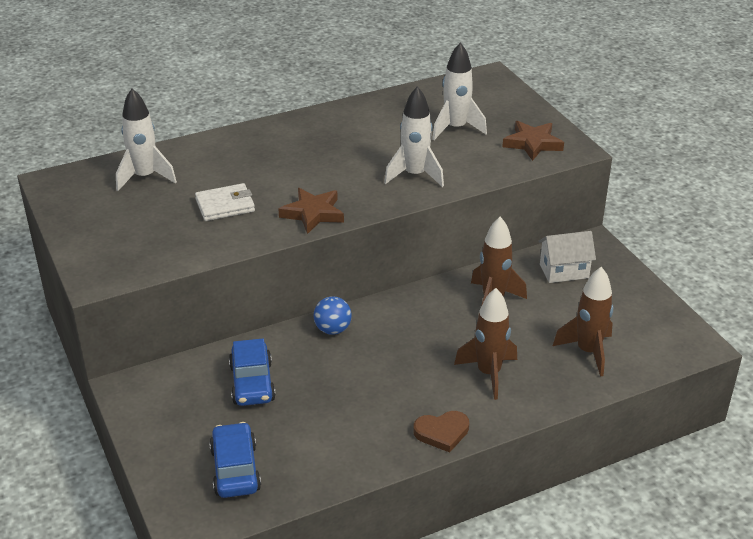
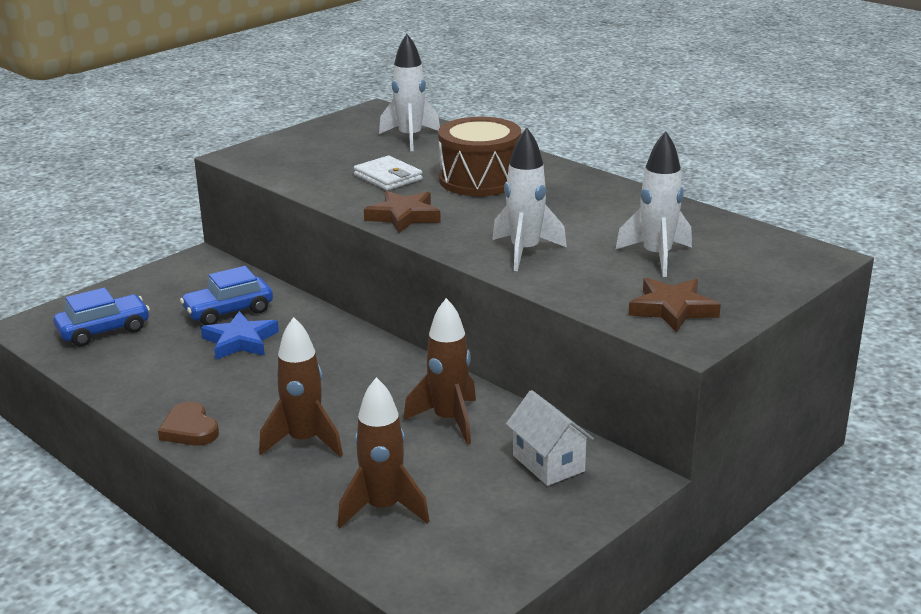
camera: 70 degrees right, 10 degrees down
(268, 164) = (480, 180): none -> brown drum
(313, 384) = (240, 341): none -> blue star
(333, 329) = (333, 333): blue ball -> none

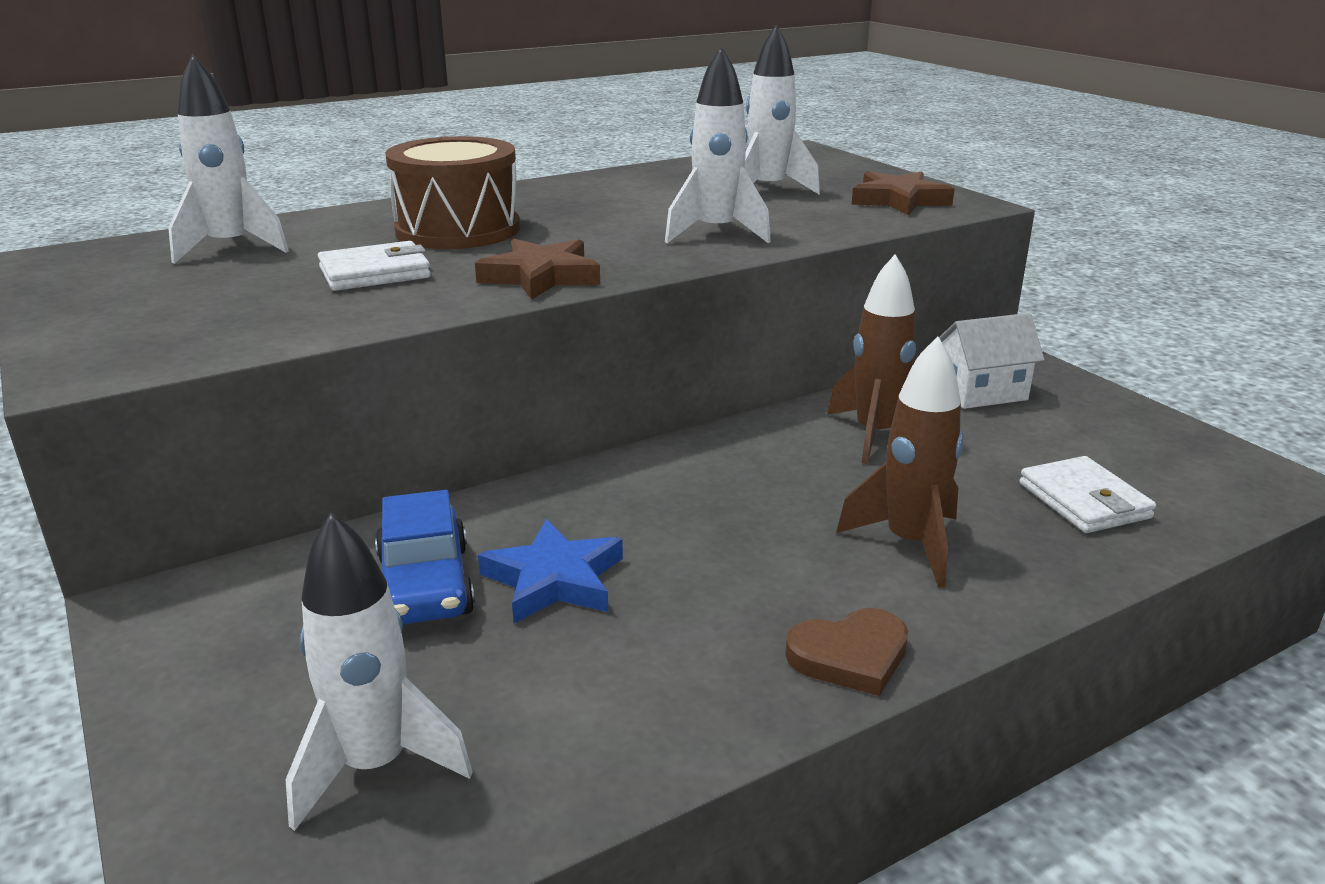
camera: 75 degrees left, 0 degrees up
(104, 330) = (375, 766): blue car -> white rocket
(383, 509) = (1084, 501): brown rocket -> white wallet

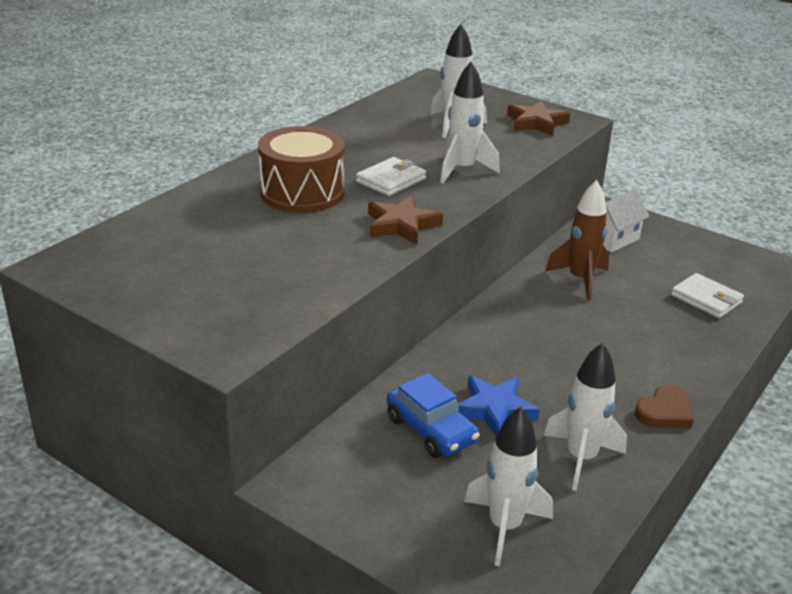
camera: 25 degrees left, 5 degrees up
(231, 248) = (172, 235): white rocket -> white rocket (581, 458)
(375, 273) = (298, 240): white wallet -> white wallet (391, 180)
(910, 544) = (646, 344): brown rocket -> none

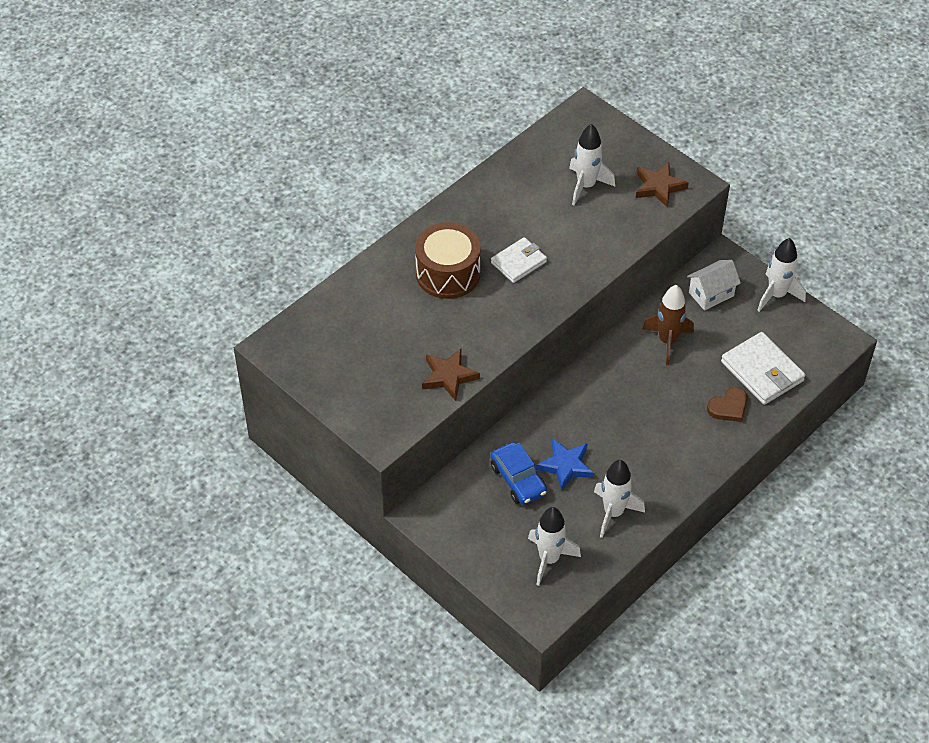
camera: 10 degrees right, 20 degrees up
(401, 225) = (517, 319): brown star -> brown star (449, 376)
(462, 170) = (578, 252): white rocket -> white rocket (776, 295)
(665, 412) = (685, 479): brown heart -> brown heart (728, 407)
(706, 299) = (762, 371): white wallet -> white wallet, size x1.52

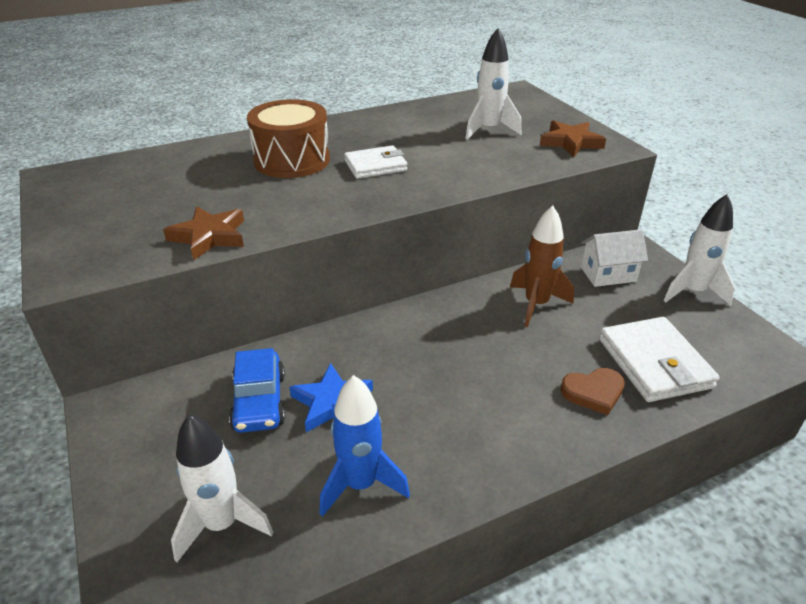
camera: 20 degrees right, 15 degrees down
(613, 513) = (360, 484): white rocket -> blue rocket

